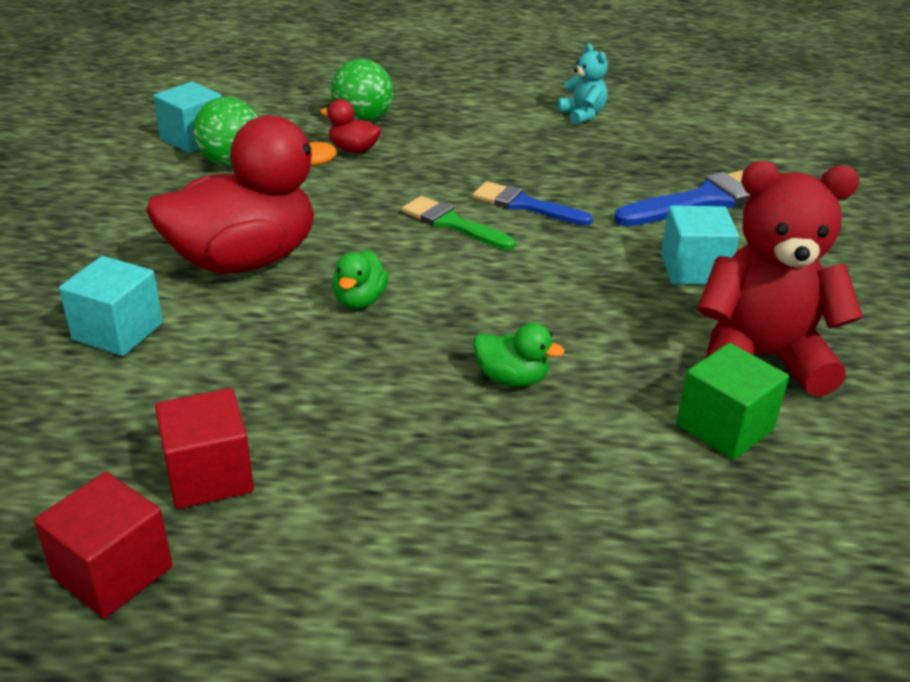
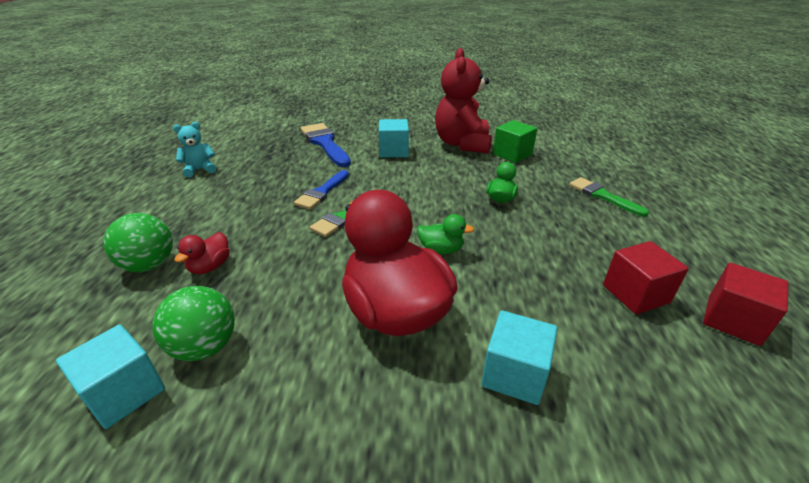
camera: 90 degrees left, 0 degrees up
(531, 532) = (602, 196): none -> green brush

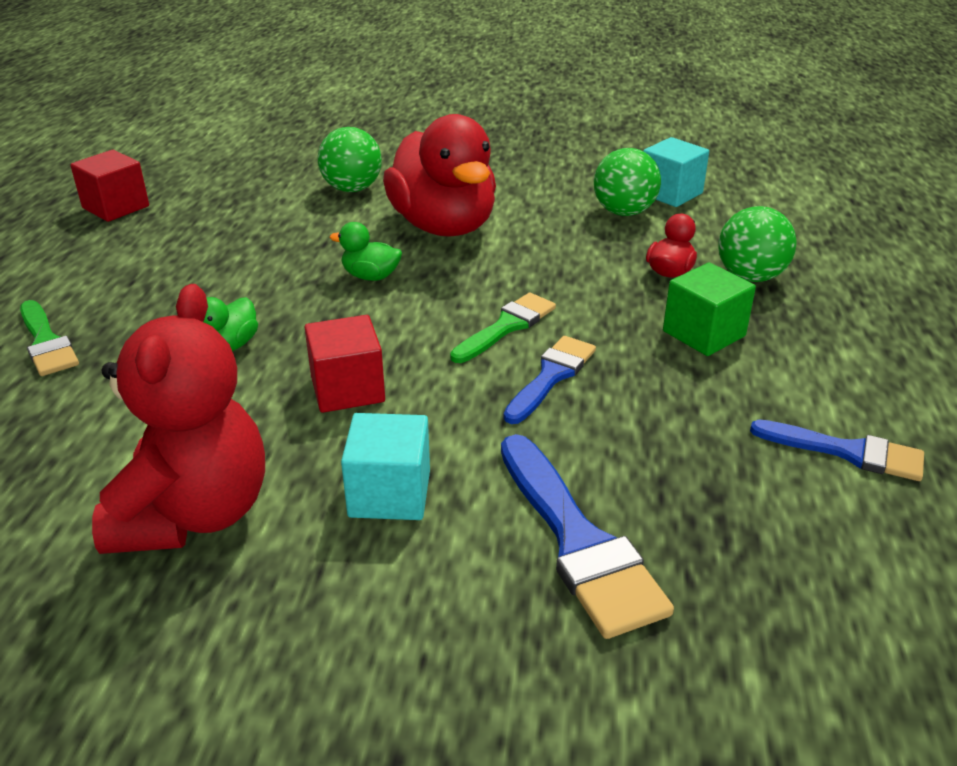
camera: 175 degrees left, 0 degrees up
(200, 170) = (847, 452): turquoise teddy bear -> blue brush
(512, 154) = (100, 463): green cube -> green cube (703, 334)
(514, 374) = (352, 189): turquoise cube -> green ball
(635, 294) = (180, 228): red cube -> red cube (347, 389)

